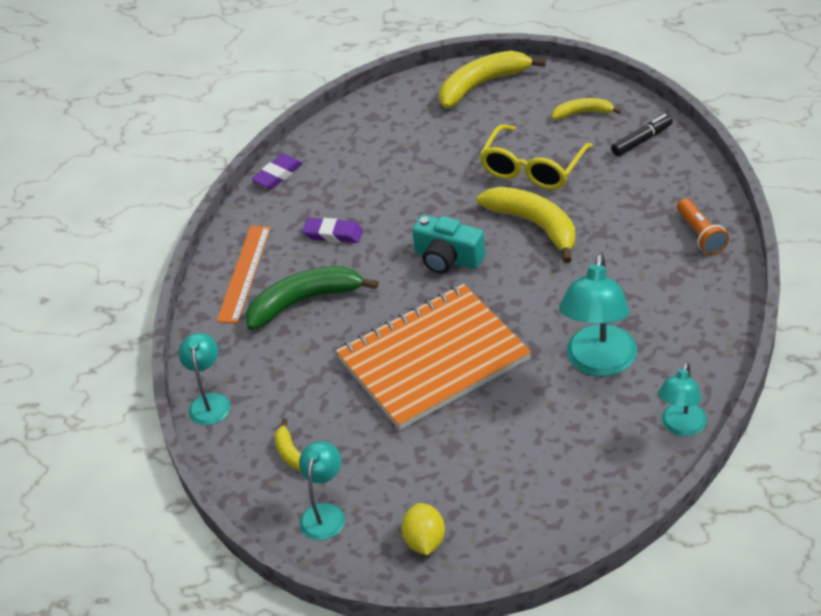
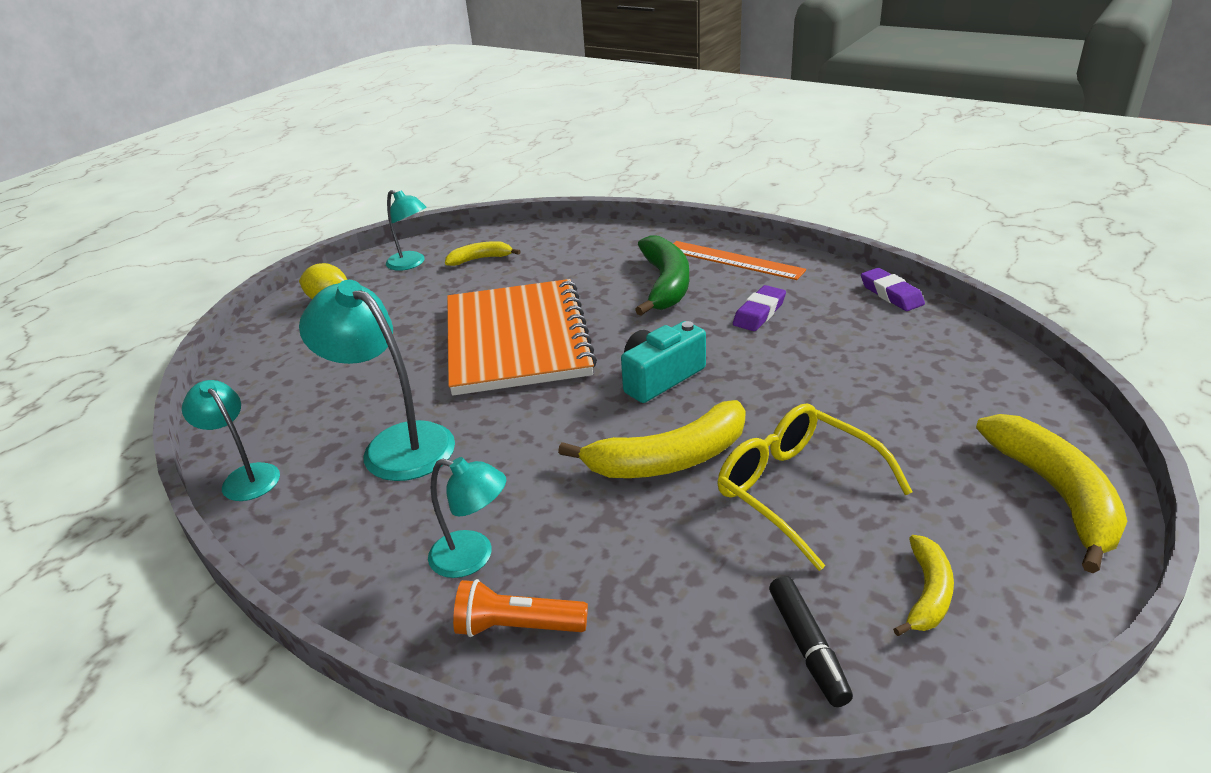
camera: 110 degrees right, 10 degrees down
(210, 402) = (581, 231): turquoise lamp -> turquoise lamp (473, 557)

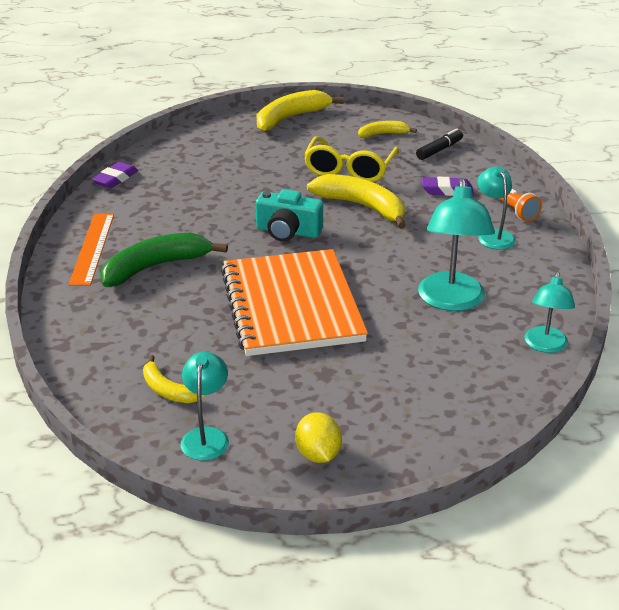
camera: 125 degrees left, 0 degrees up
(516, 339) = (292, 305): orange notebook -> orange notebook turned 60 degrees counterclockwise
(759, 313) = (175, 218): purple eraser -> purple eraser (447, 190)

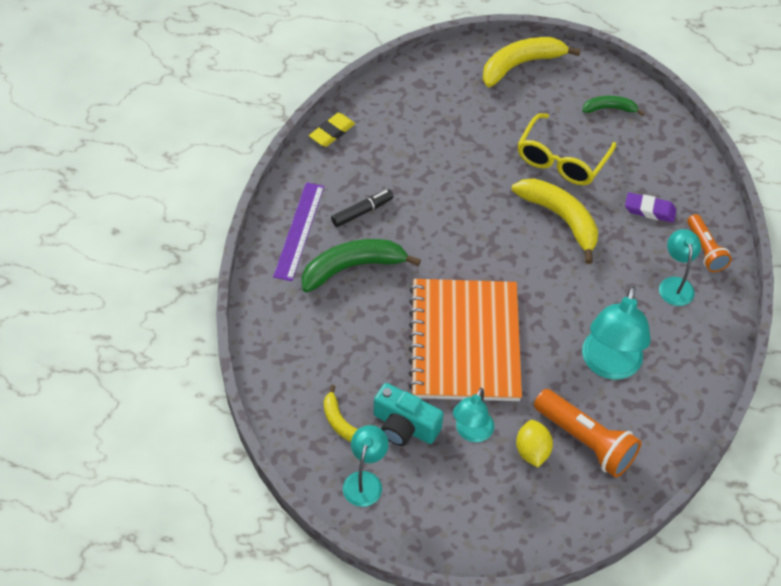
camera: 10 degrees right, 20 degrees up
(92, 248) = (299, 231): orange ruler -> purple ruler
(115, 179) = (332, 132): purple eraser -> yellow eraser
(288, 231) = (482, 242): turquoise camera -> turquoise camera (404, 426)
(318, 454) = (450, 519): yellow lemon -> yellow lemon (532, 451)
(383, 134) = (609, 109): yellow banana -> green banana
(439, 150) = (660, 145): black marker -> black marker (362, 212)
(450, 363) = (586, 441): none -> orange flashlight
(545, 346) = (676, 438): turquoise lamp -> turquoise lamp (471, 432)

